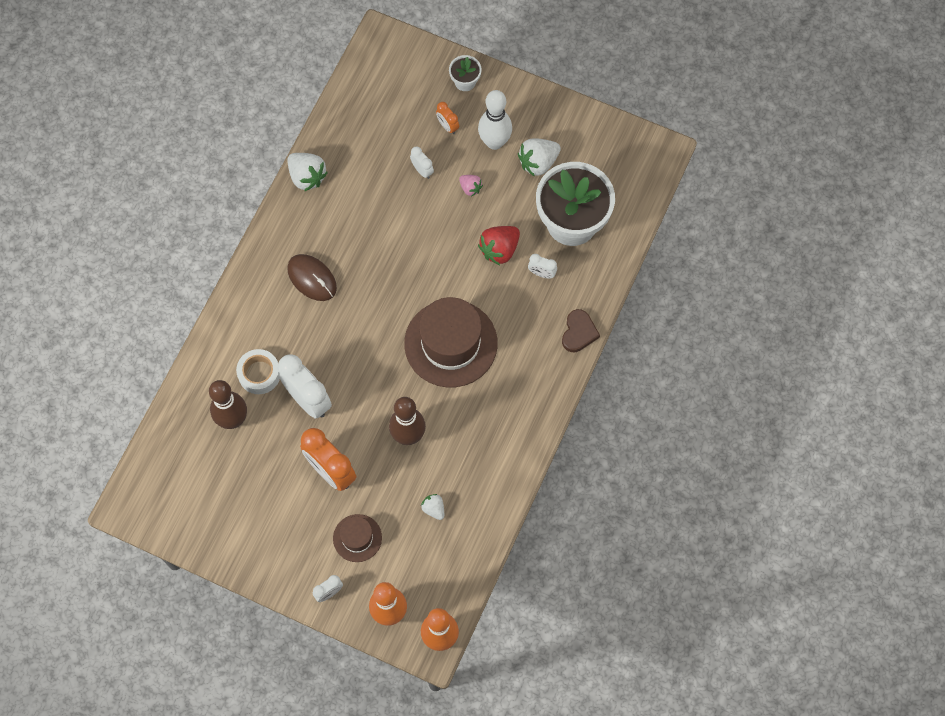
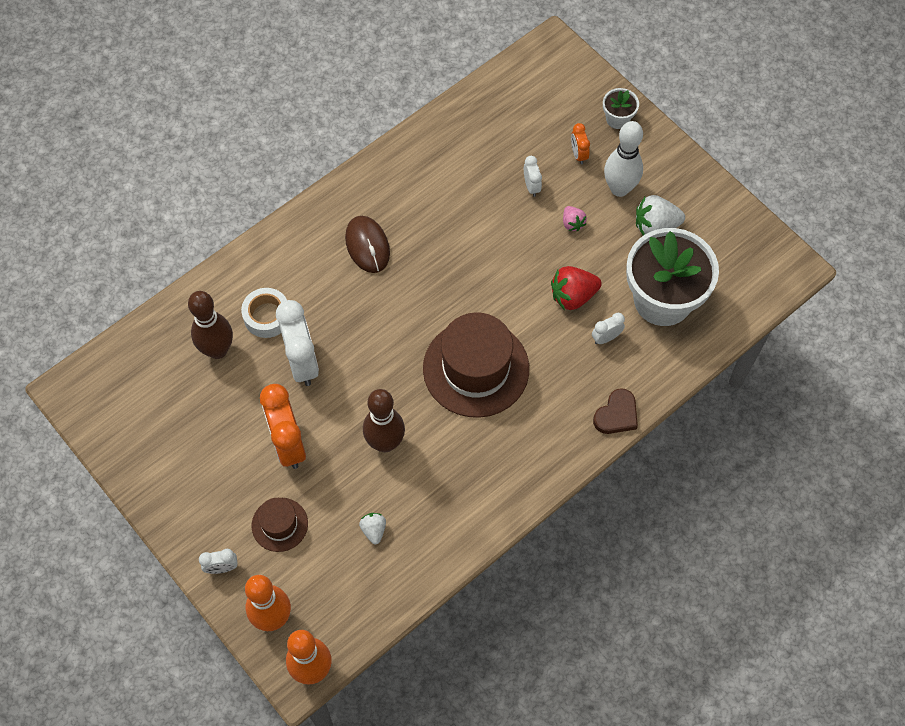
camera: 25 degrees right, 5 degrees down
(307, 177) = (412, 147): white strawberry -> none
(541, 273) = (606, 338): white clock -> white clock turned 105 degrees clockwise

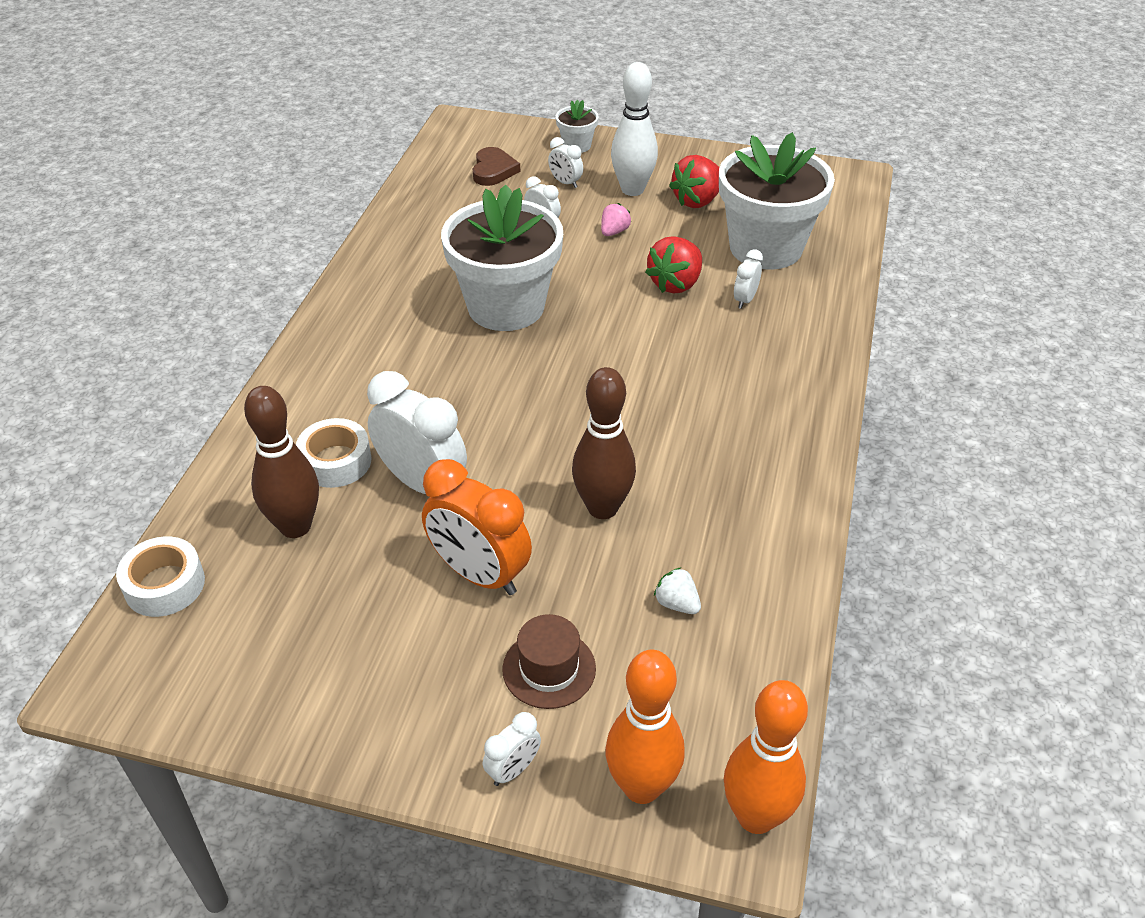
camera: 35 degrees left, 20 degrees down
(132, 348) = (164, 585): none -> white tape
(367, 245) = (405, 343): brown mouse -> none
(449, 251) = (506, 306): none -> white flower pot
(476, 368) = (637, 388): brown hat -> none
(572, 223) = (614, 232): pink strawberry -> pink strawberry turned 90 degrees counterclockwise
(578, 154) = (565, 183): orange clock -> white clock
(616, 415) = (826, 353): brown heart -> brown heart (493, 170)
(655, 226) = (697, 201): white strawberry -> red strawberry

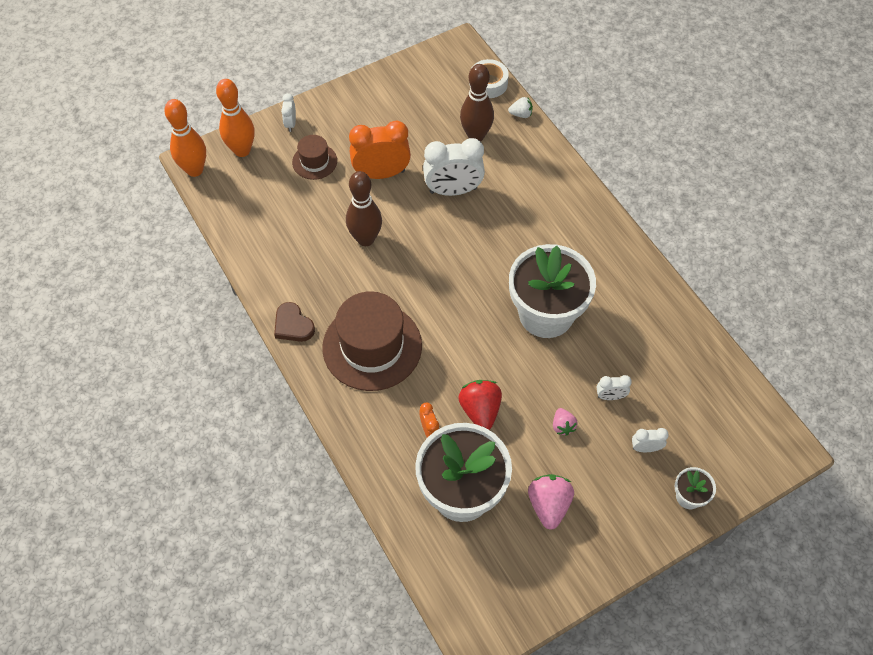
camera: 135 degrees right, 15 degrees up
(335, 461) = (501, 171): white tape -> none
(493, 170) = (701, 419): brown heart -> brown heart (293, 325)
(632, 189) = (599, 479): white bowling pin -> none
(677, 603) = (292, 221): white strawberry -> white strawberry (521, 114)
(697, 201) = (549, 505): red strawberry -> pink strawberry
(726, 397) = (372, 346): none -> brown hat
(745, 300) = (429, 431): white clock -> orange clock

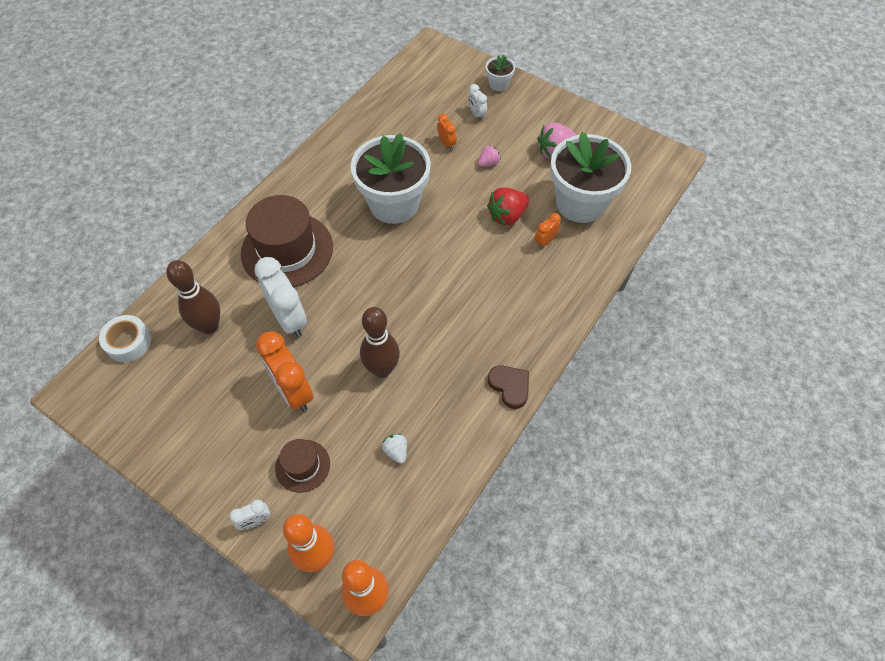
camera: 115 degrees left, 0 degrees up
(293, 325) = (510, 386): brown heart -> brown heart turned 60 degrees counterclockwise
(372, 346) = (494, 313): brown hat -> brown hat (287, 250)
(521, 114) = (165, 298): white strawberry -> white strawberry (396, 451)
(610, 396) = (446, 144): white clock -> orange clock

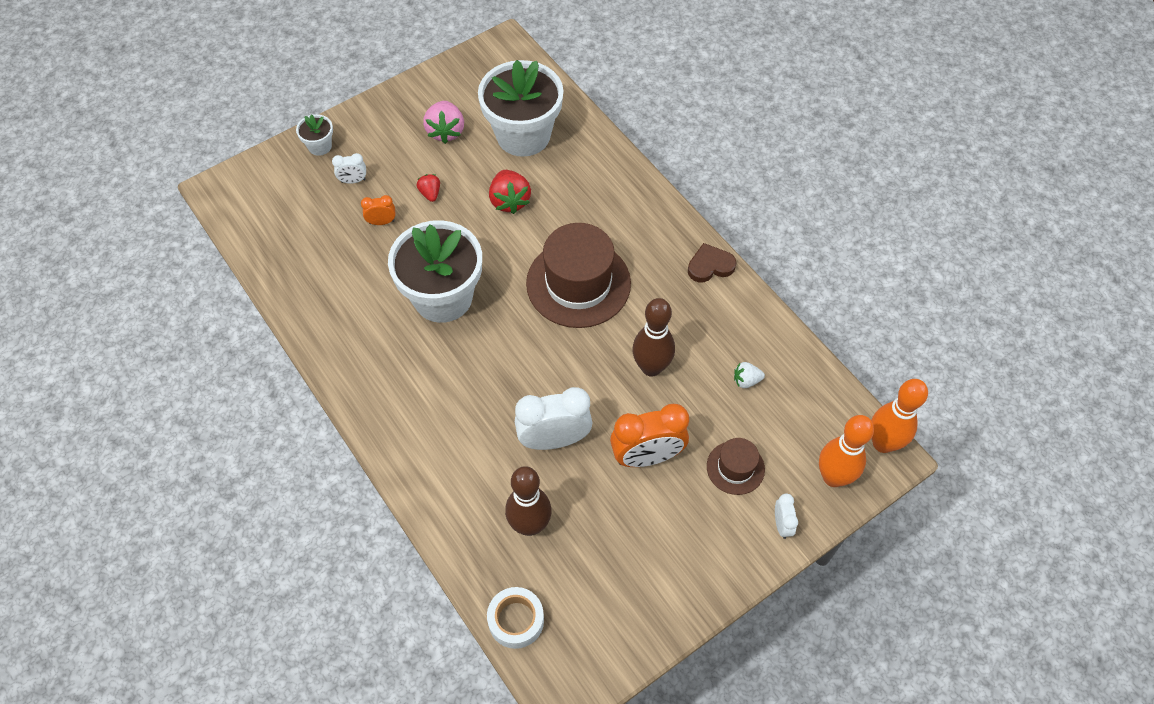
camera: 70 degrees left, 0 degrees up
(287, 250) = (458, 420): brown hat -> brown hat (578, 283)
(488, 163) = (430, 193): pink strawberry -> red strawberry
(545, 241) = (557, 181): orange clock -> none

